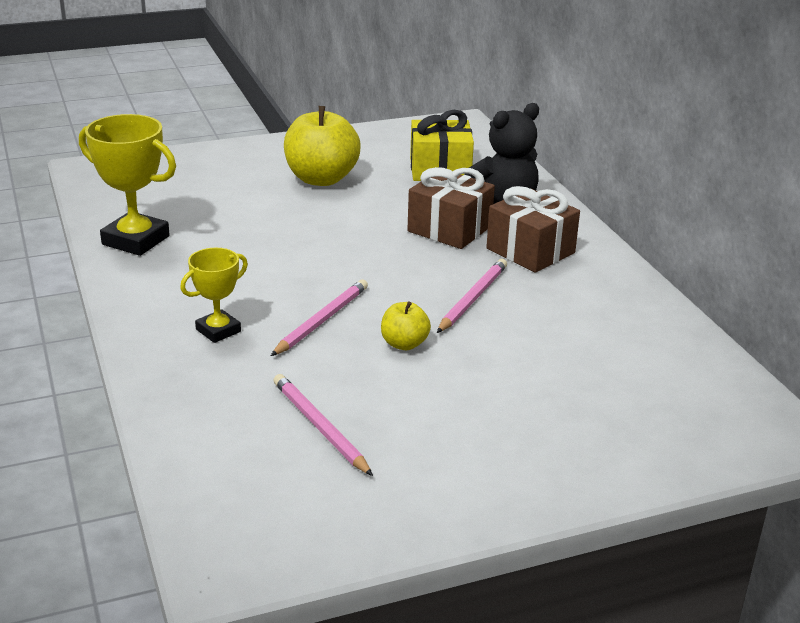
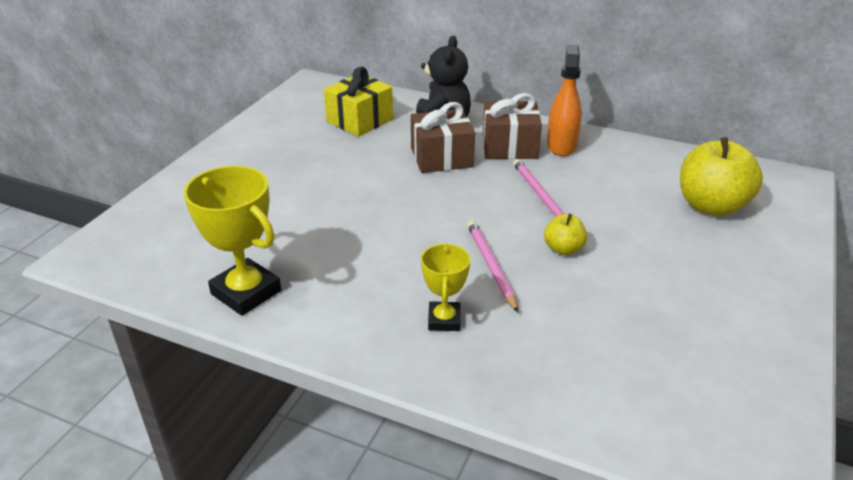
camera: 45 degrees left, 5 degrees up
(136, 240) = (246, 292): yellow trophy -> yellow trophy turned 60 degrees clockwise
(319, 427) = (630, 339): pink pencil -> none
(321, 179) = (295, 166): yellow apple -> yellow apple (711, 206)
(584, 274) = (561, 145): none -> orange spray bottle

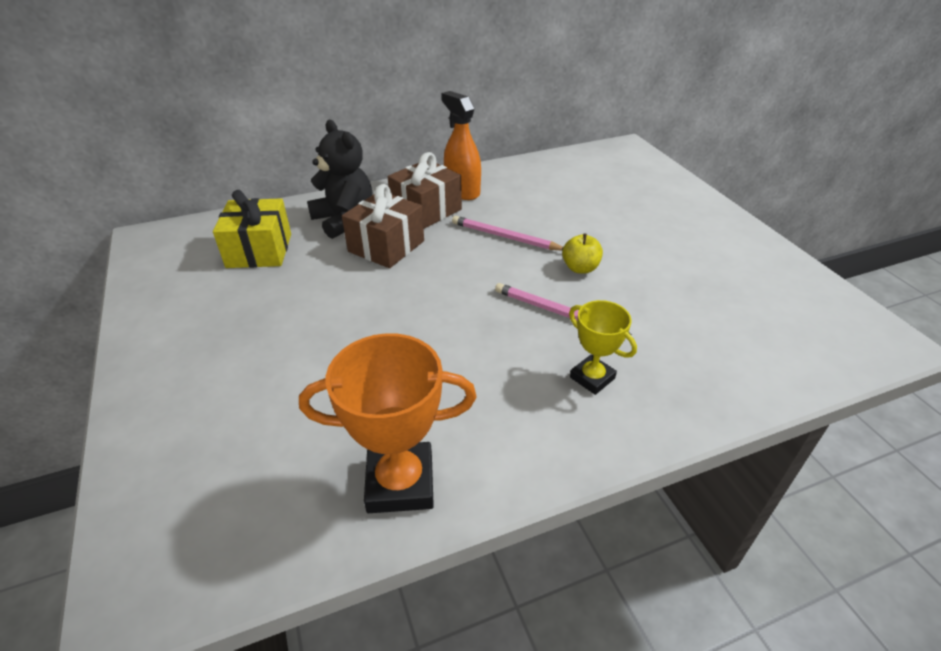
camera: 45 degrees left, 5 degrees up
(246, 292) = (400, 482): yellow trophy -> orange trophy
(711, 206) = (613, 187): yellow apple -> none

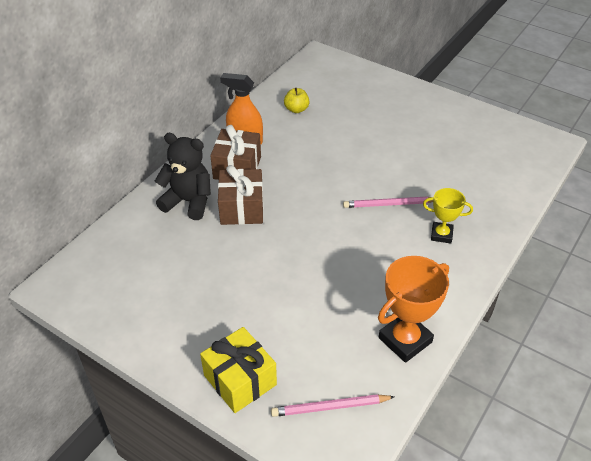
camera: 35 degrees left, 5 degrees up
(259, 250) = (156, 254): yellow gift -> yellow gift (240, 380)
(505, 237) = (310, 166): pink pencil -> pink pencil (330, 407)
(580, 268) = (375, 168): yellow apple -> yellow apple (296, 109)

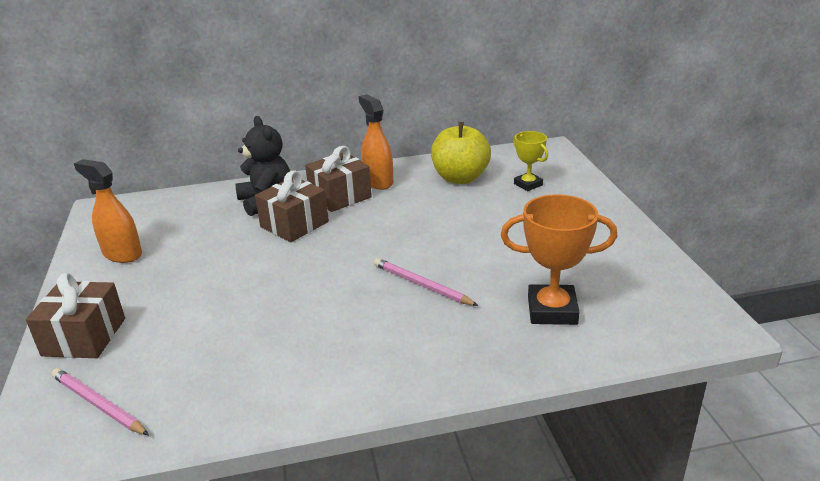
camera: 45 degrees right, 15 degrees down
(150, 309) = (122, 254): none -> orange spray bottle
(240, 380) = (84, 337): yellow gift -> brown gift
(296, 109) = (460, 178): yellow apple -> yellow apple, size x1.97
(405, 340) = (243, 399): orange trophy -> orange trophy (552, 310)
(441, 234) = (430, 337): yellow trophy -> yellow trophy (528, 184)

